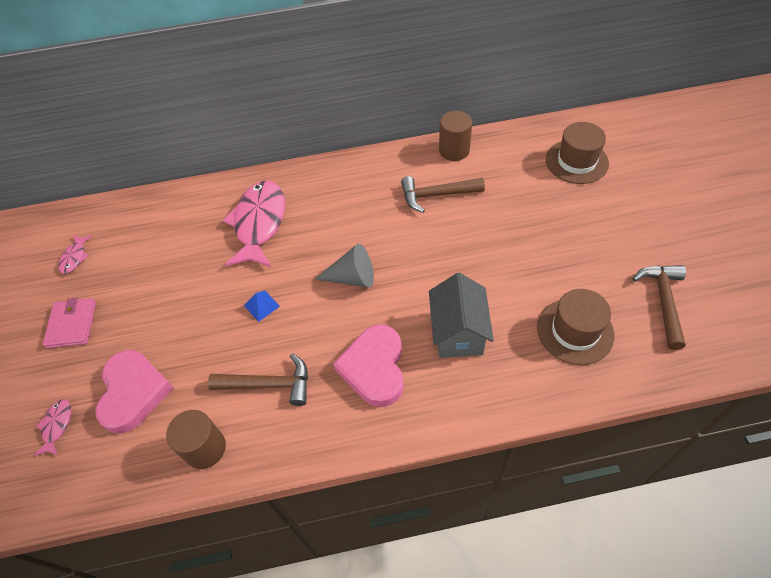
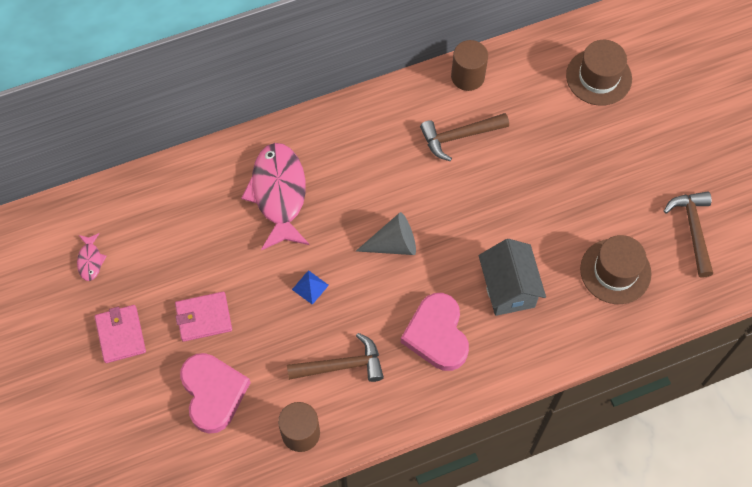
camera: 15 degrees left, 10 degrees up
(57, 426) = (151, 436): pink fish -> none
(153, 320) = (204, 318): none -> pink wallet

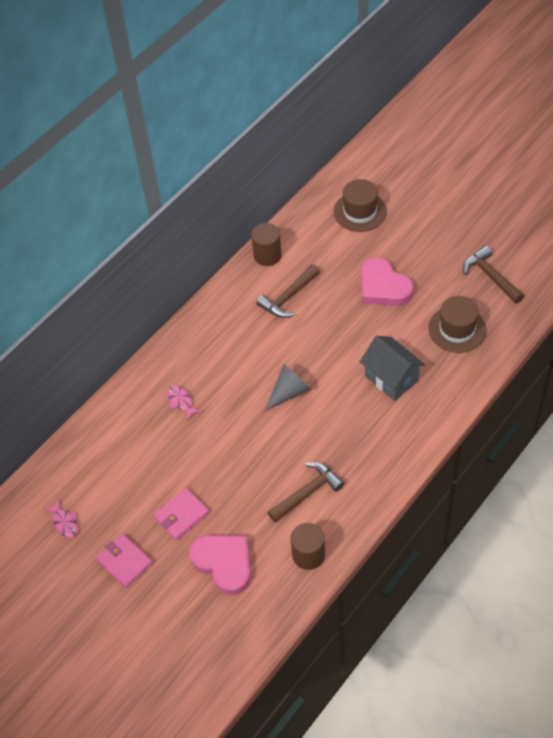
camera: 25 degrees left, 10 degrees down
(279, 194) = (181, 401): pink fish -> pink fish, size x0.44
(310, 287) = (247, 452): blue pyramid -> none
(437, 335) = (362, 435): pink heart -> pink heart (383, 287)

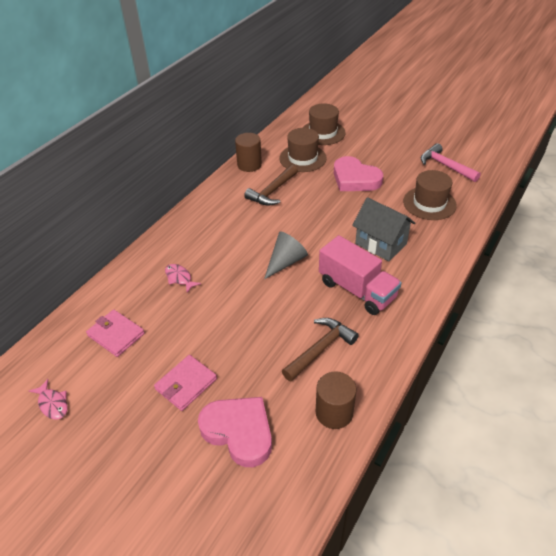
camera: 10 degrees left, 10 degrees down
(124, 562) = (122, 441): pink wallet -> pink wallet (116, 335)
(329, 250) = (302, 158): none -> brown hat
(354, 432) = (357, 290): none -> pink truck
(490, 276) = (445, 166): brown hammer -> pink hammer

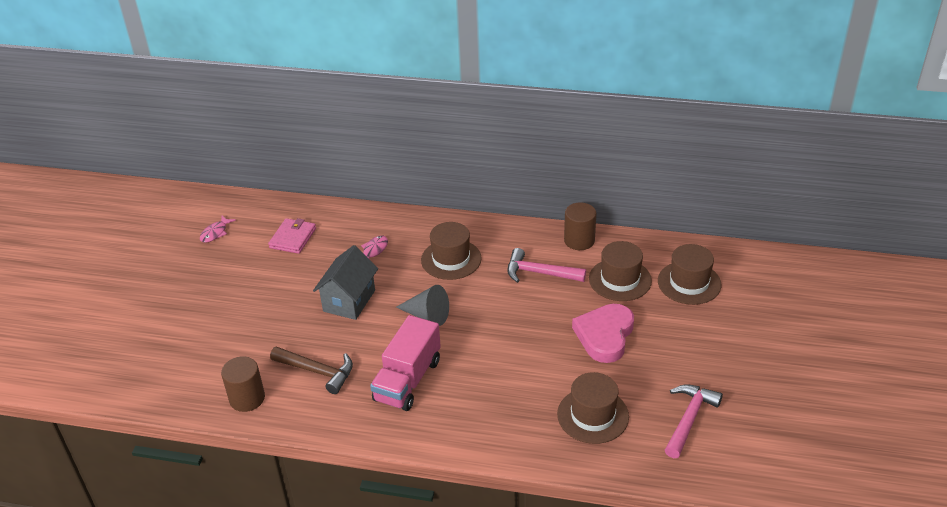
camera: 70 degrees right, 5 degrees down
(186, 384) = (253, 297): pink wallet -> none
(225, 233) = (451, 259): none -> brown hat
(239, 431) = (214, 343): pink heart -> none
(272, 191) = (539, 273): brown hammer -> pink hammer
(380, 244) = (491, 384): grey house -> grey house (349, 301)

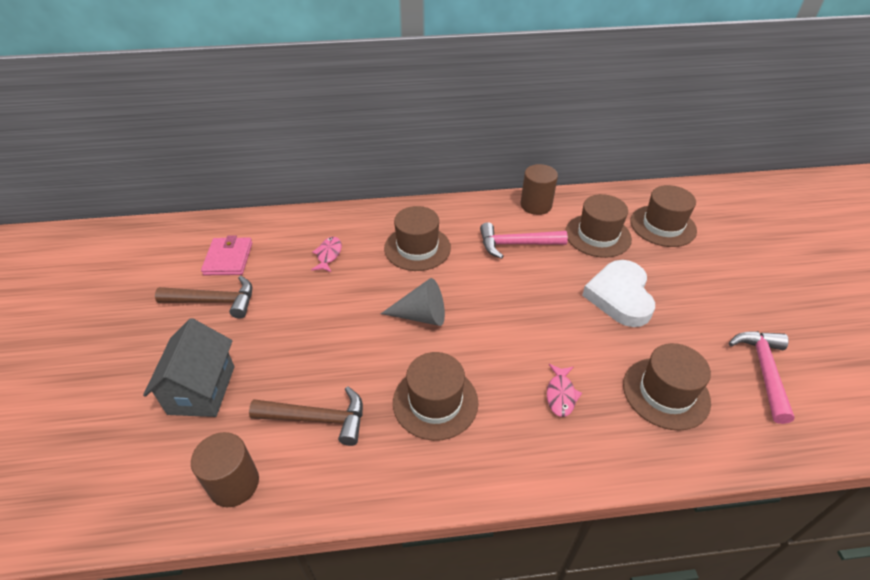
camera: 20 degrees left, 5 degrees up
(215, 233) = (130, 270): pink fish -> pink fish (561, 395)
(272, 271) = (215, 301): none -> brown hammer
(349, 301) = (322, 318): grey house -> grey house (202, 390)
(407, 380) = (435, 402): pink truck -> brown hat
(605, 335) = (620, 296): pink heart -> white heart

